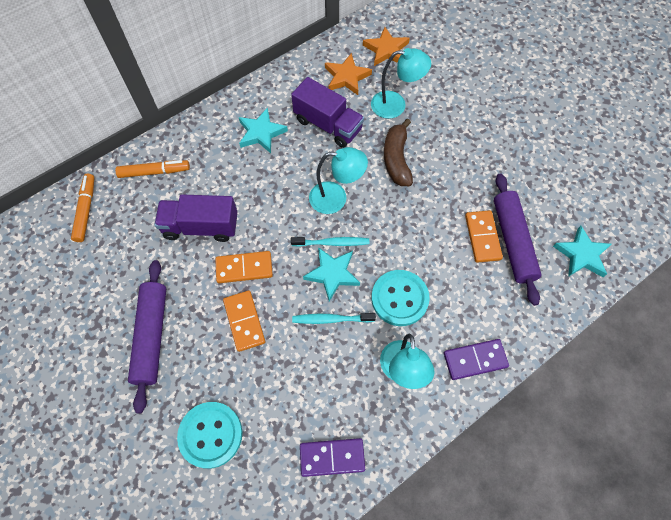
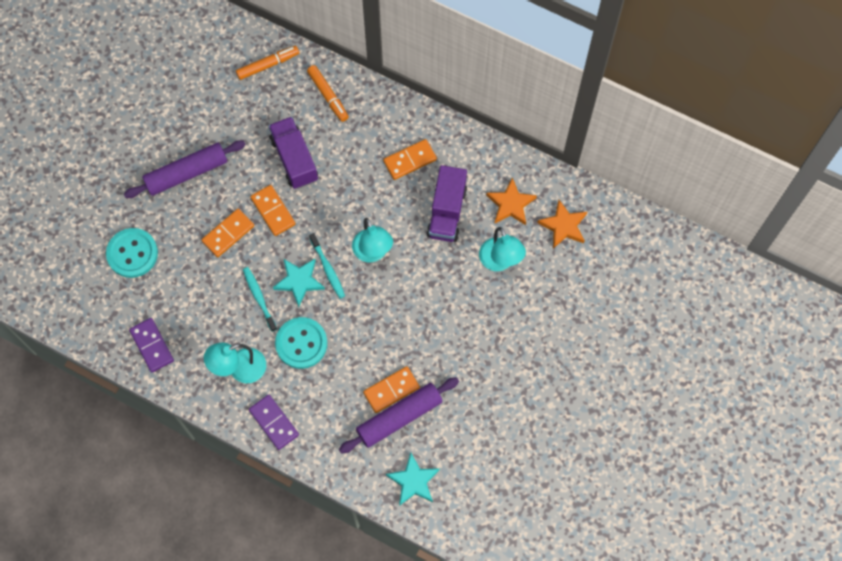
camera: 65 degrees right, 5 degrees up
(261, 133) = (410, 160): turquoise star -> orange domino
(396, 159) = (438, 287): brown banana -> none

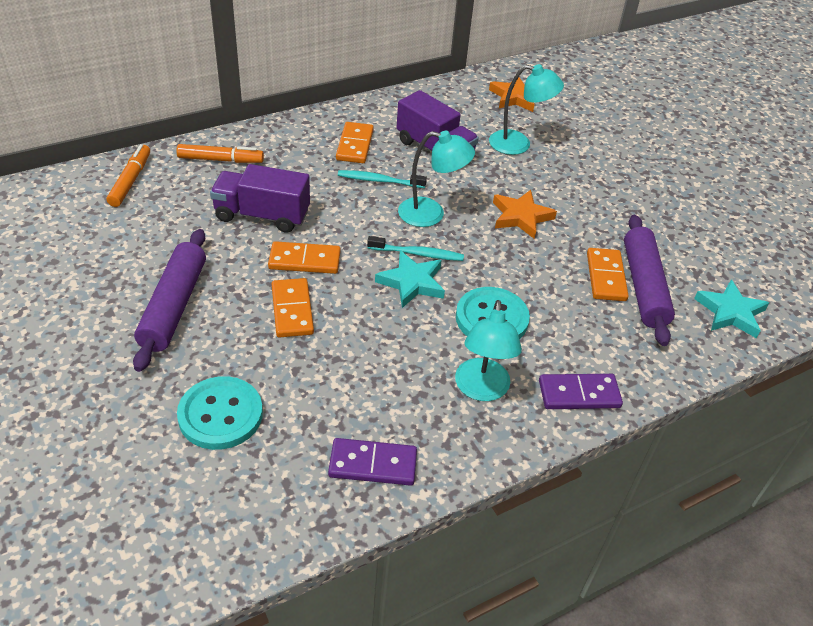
camera: 60 degrees left, 25 degrees down
(259, 298) = (401, 325): turquoise toothbrush -> turquoise toothbrush (379, 181)
(510, 204) = (465, 113): orange star -> orange star (521, 217)

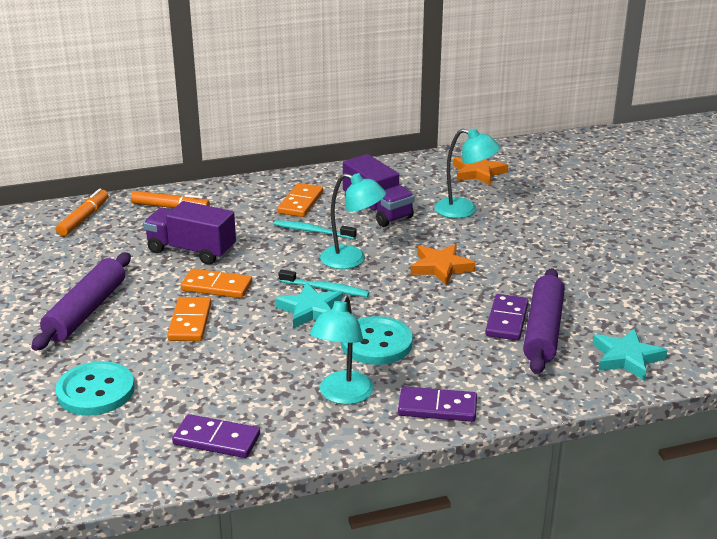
camera: 15 degrees right, 15 degrees down
(606, 277) = (507, 320): orange domino -> purple domino

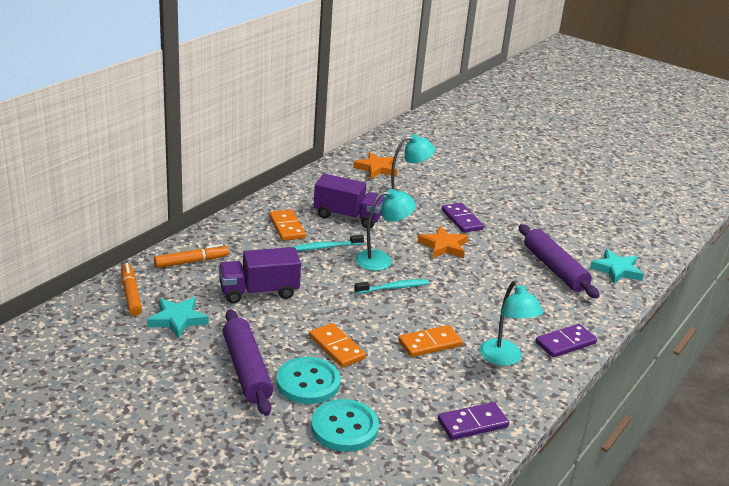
camera: 40 degrees left, 0 degrees up
(216, 286) = (317, 313): orange domino -> orange domino (430, 343)
(310, 310) = (405, 307): turquoise star -> turquoise star (177, 320)
(376, 343) = (476, 314): turquoise button -> turquoise button (308, 382)
(507, 320) = (527, 269): purple domino -> purple domino (462, 220)

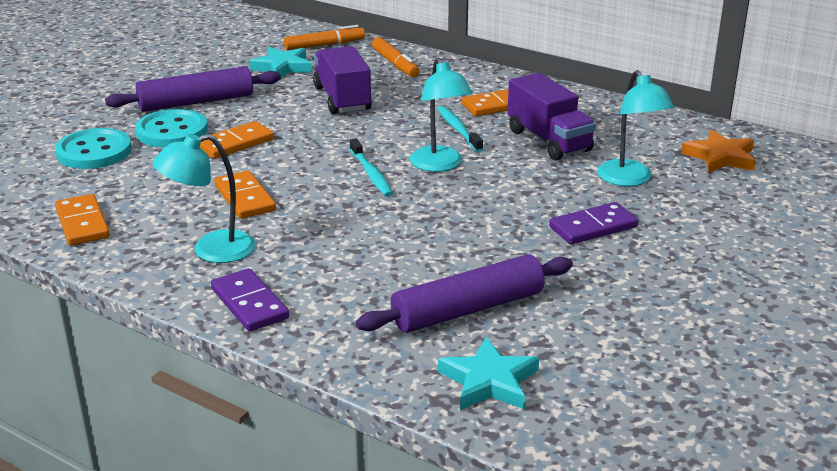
camera: 90 degrees right, 0 degrees up
(348, 217) = (548, 141): purple truck -> purple truck turned 45 degrees counterclockwise
(443, 246) = (498, 210): orange star -> none
(472, 423) = (82, 223): purple domino -> orange domino

